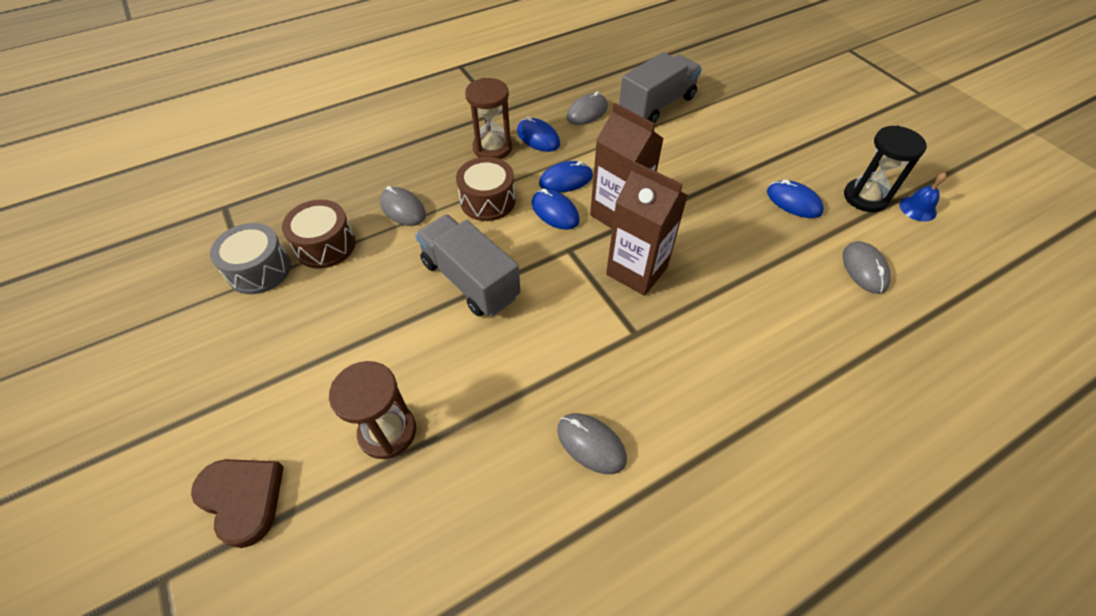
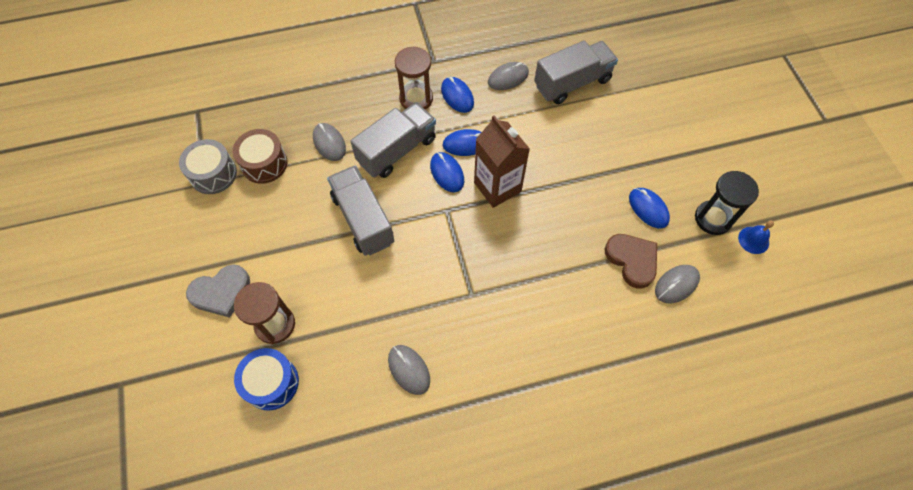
camera: 15 degrees right, 10 degrees up
(243, 499) = (175, 346): brown heart -> brown heart (632, 260)
(300, 408) = (221, 292): none -> grey heart
(402, 513) = (271, 383): none -> blue drum
(488, 201) = (397, 150): brown drum -> grey truck
(636, 271) = (492, 242): brown carton -> none
(864, 269) = (676, 284): grey mouse -> grey mouse turned 45 degrees clockwise

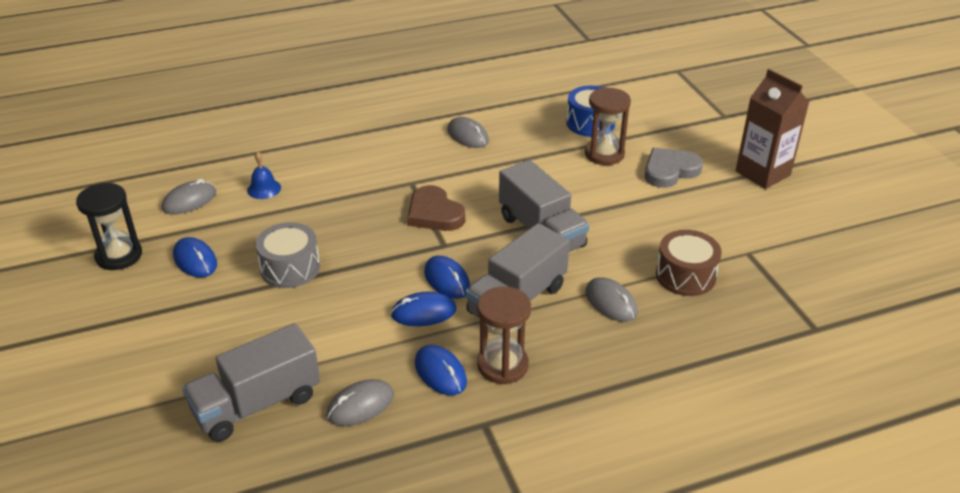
camera: 175 degrees right, 25 degrees down
(213, 174) = (743, 262): grey drum -> grey drum (290, 268)
(497, 187) = (381, 270): brown carton -> brown carton (762, 173)
(632, 260) = (231, 216): brown heart -> brown heart (434, 213)
(753, 240) = (81, 240): blue bell -> blue bell (264, 189)

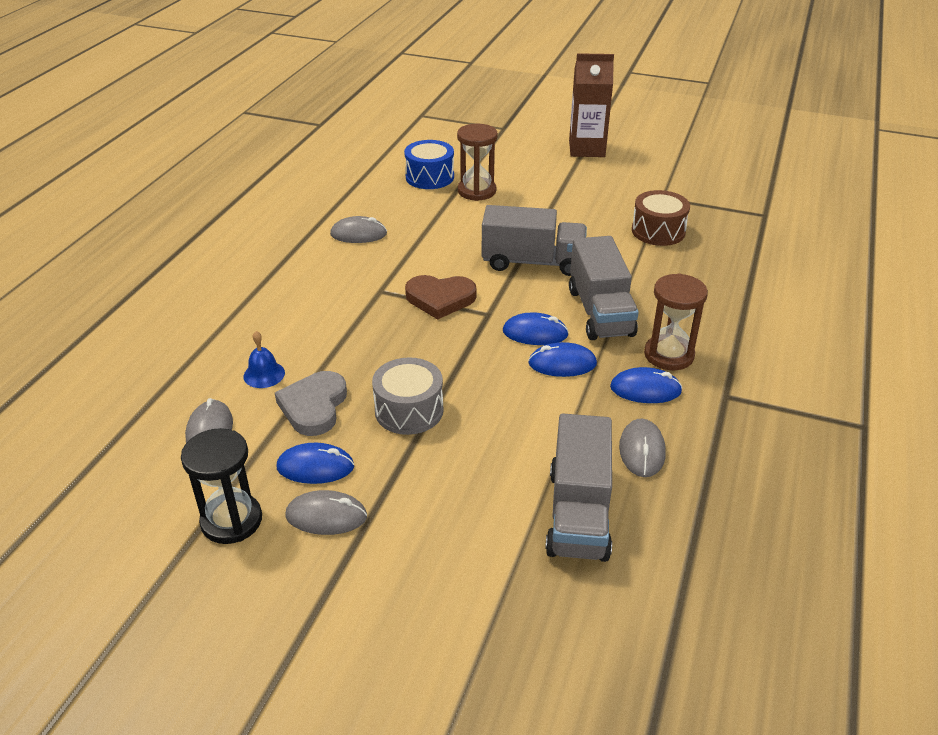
camera: 50 degrees left, 0 degrees up
(423, 312) = (562, 364): blue mouse -> blue mouse turned 60 degrees clockwise
(611, 302) = (651, 274): grey mouse -> grey mouse (326, 516)
(670, 171) = (535, 178): grey heart -> grey heart (314, 406)

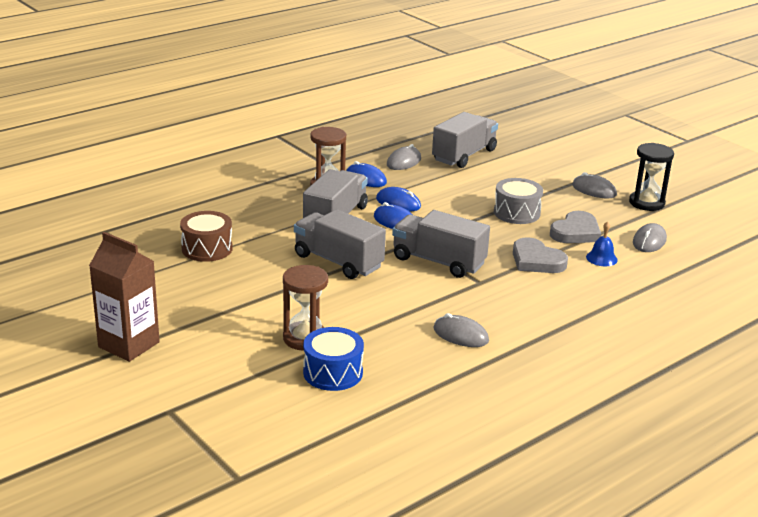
camera: 150 degrees left, 10 degrees down
(315, 467) = (590, 208): blue mouse -> none
(338, 340) = (536, 261): none -> grey heart
(440, 299) = (438, 261): brown heart -> grey truck

